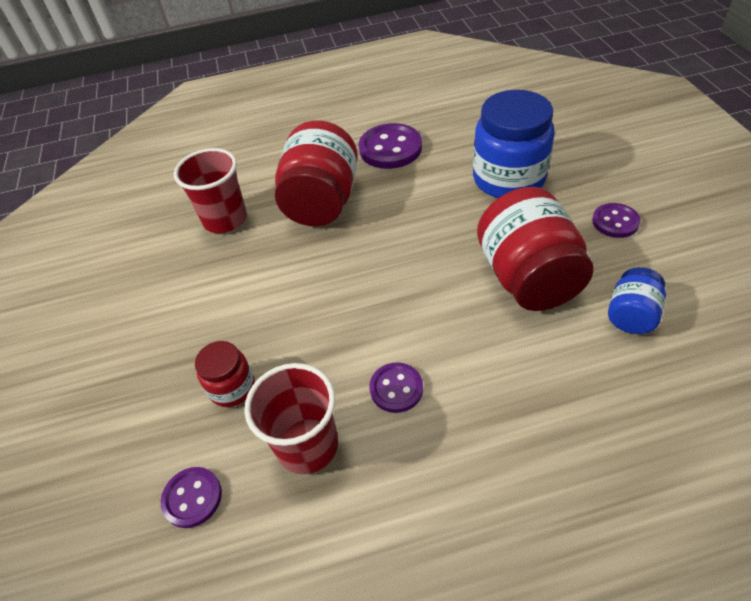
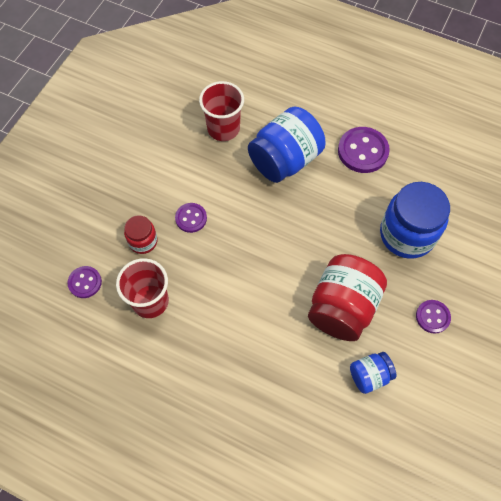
camera: 35 degrees right, 15 degrees up
(322, 202) = (285, 160): red jar -> blue jar
(396, 388) = (214, 309): purple button -> purple button (191, 218)

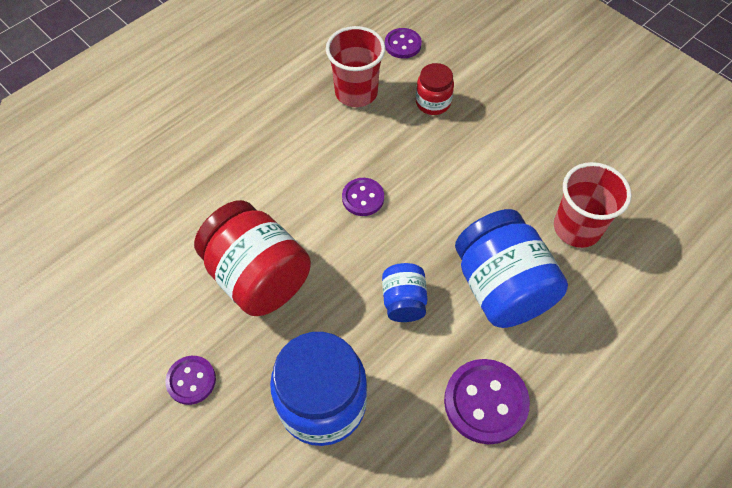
camera: 110 degrees right, 5 degrees down
(191, 218) = (446, 155): purple button -> purple button (363, 198)
(369, 375) = (162, 273): blue jar -> blue jar (403, 301)

